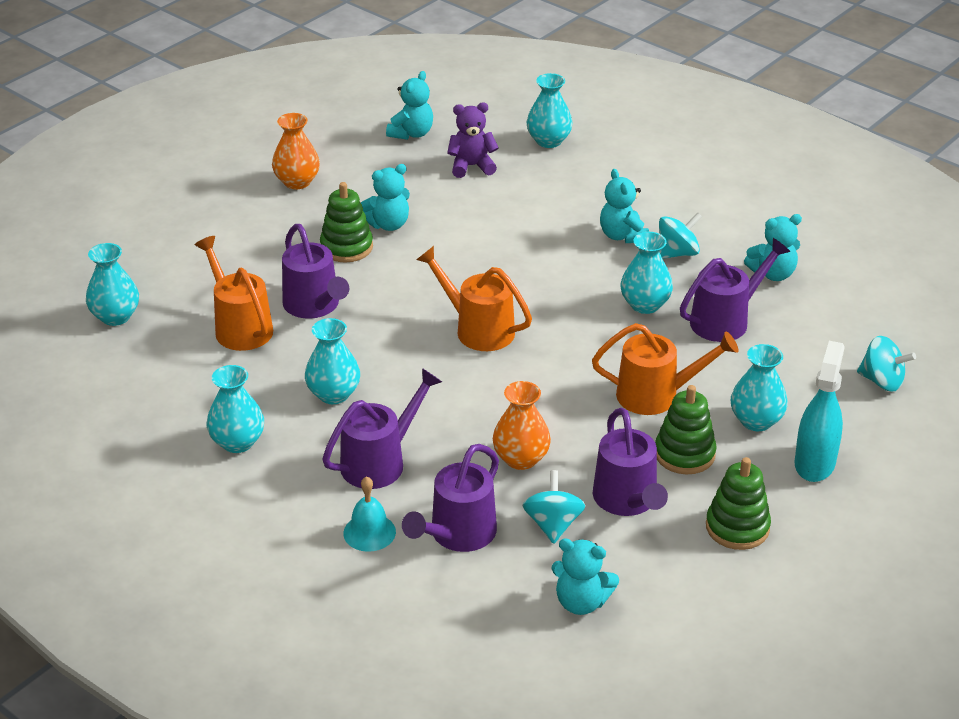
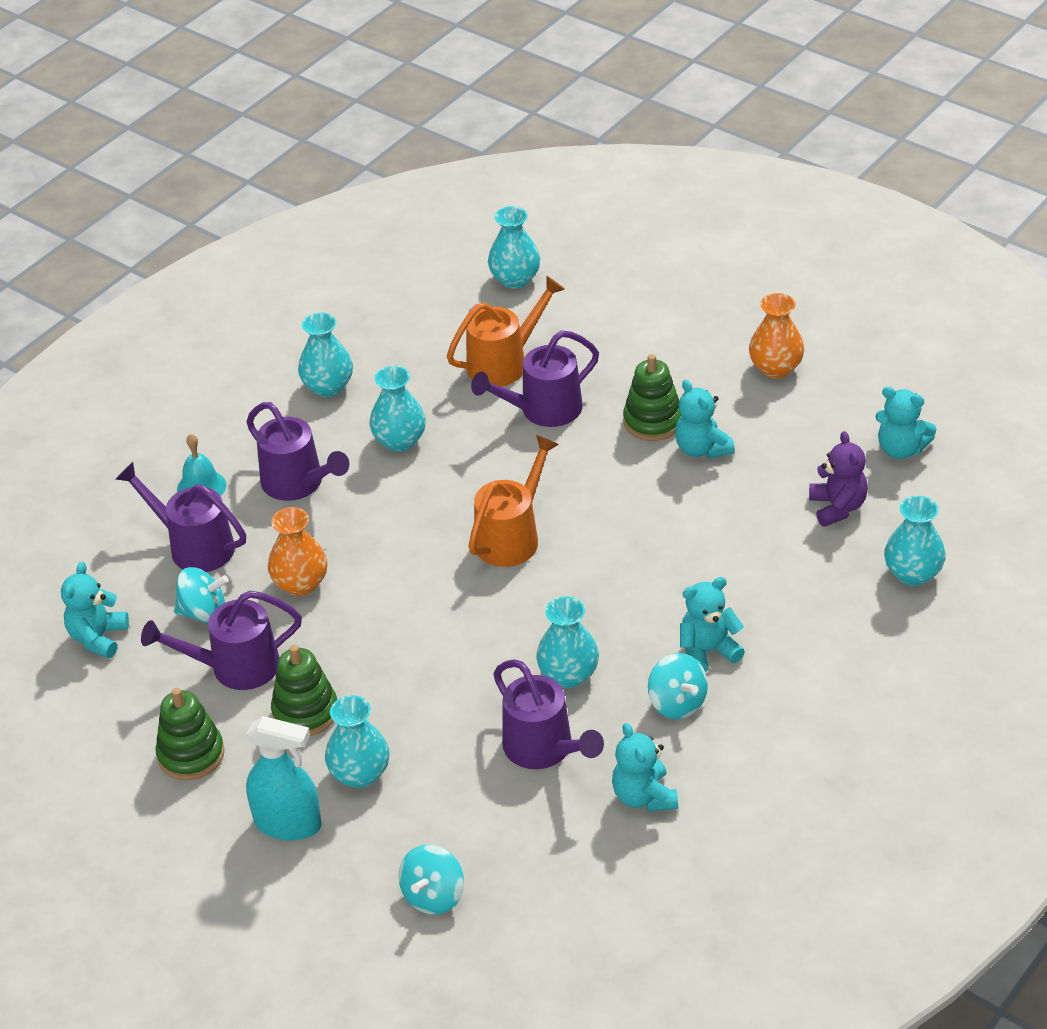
camera: 90 degrees right, 5 degrees up
(657, 395) = (403, 688): orange watering can -> none

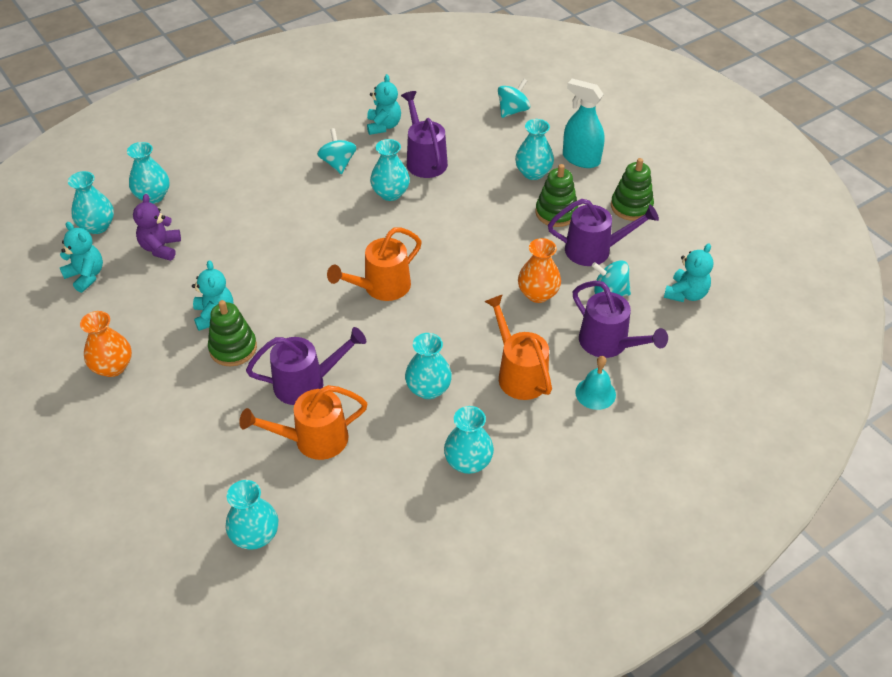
camera: 165 degrees left, 5 degrees up
(299, 484) = (518, 373): purple watering can -> orange watering can
(708, 651) = (303, 185): turquoise teddy bear -> none
(949, 512) = (97, 226): none -> turquoise vase

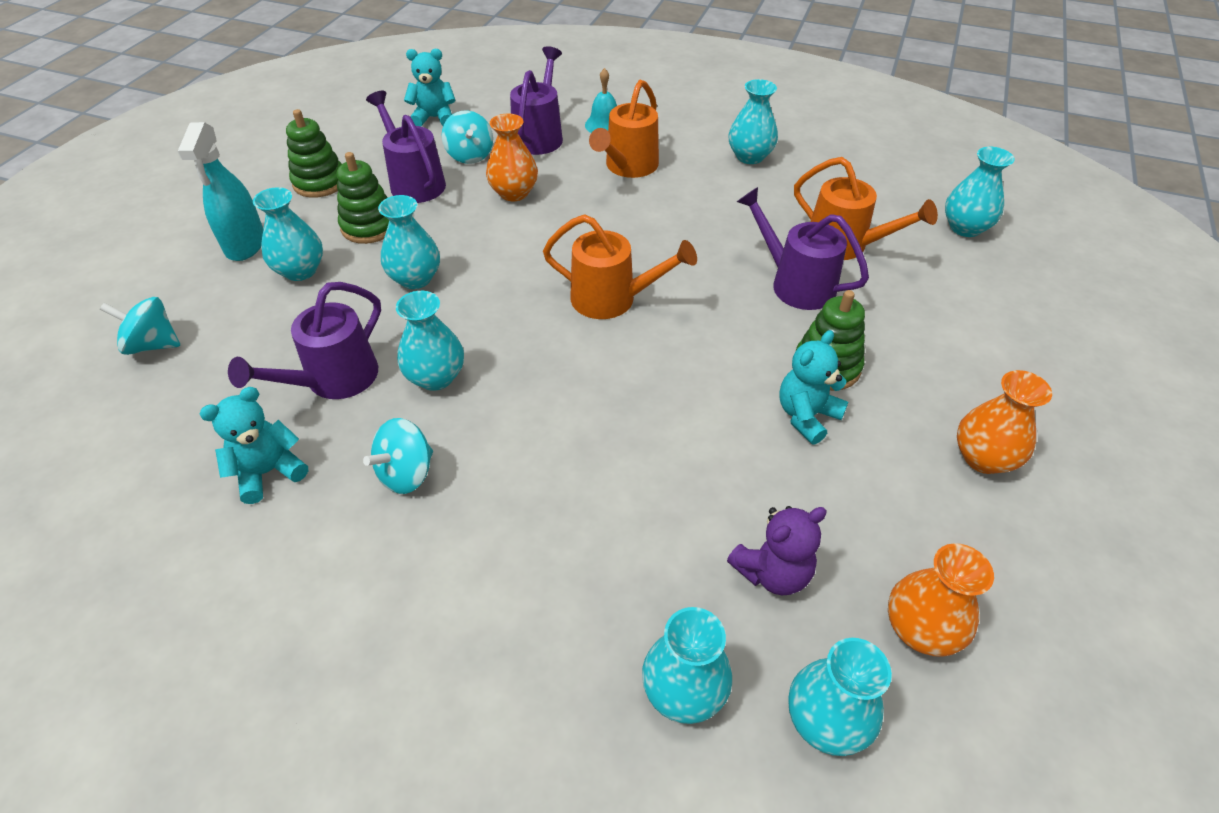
camera: 125 degrees left, 0 degrees up
(86, 276) = (920, 629): turquoise teddy bear -> orange vase
(428, 389) = (705, 207): turquoise vase -> turquoise vase (415, 278)

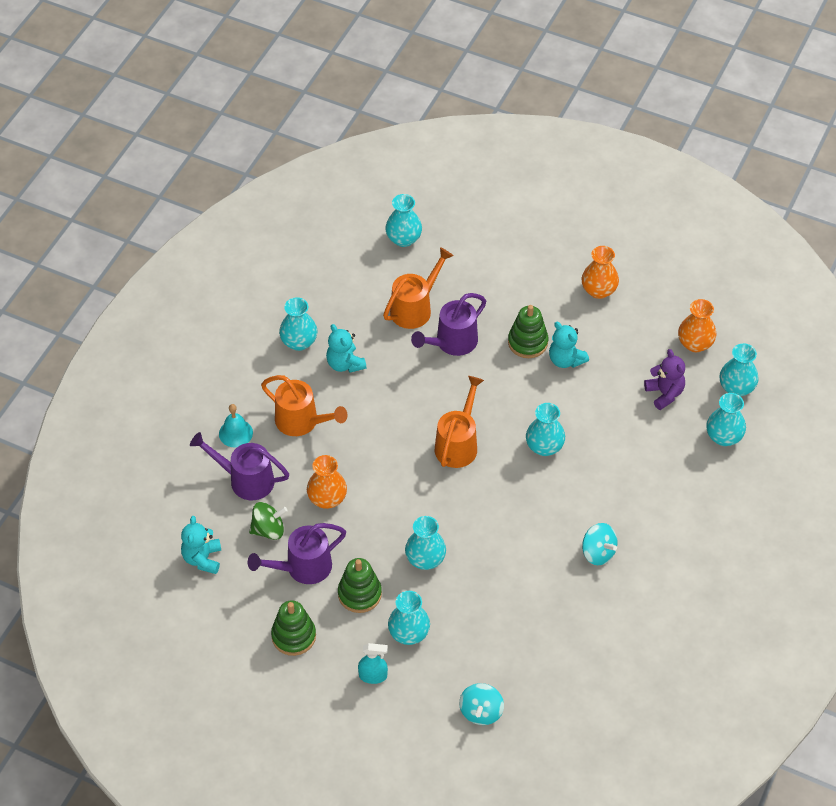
camera: 85 degrees left, 5 degrees up
(245, 244) = (373, 676): turquoise spray bottle -> turquoise spray bottle, size x0.62
(268, 472) = (594, 622): turquoise teddy bear -> turquoise teddy bear (345, 364)
(333, 381) = (523, 598): purple watering can -> none
(436, 377) = (523, 542): turquoise vase -> turquoise vase (544, 447)
(470, 155) = (268, 530): turquoise spinning top -> green spinning top

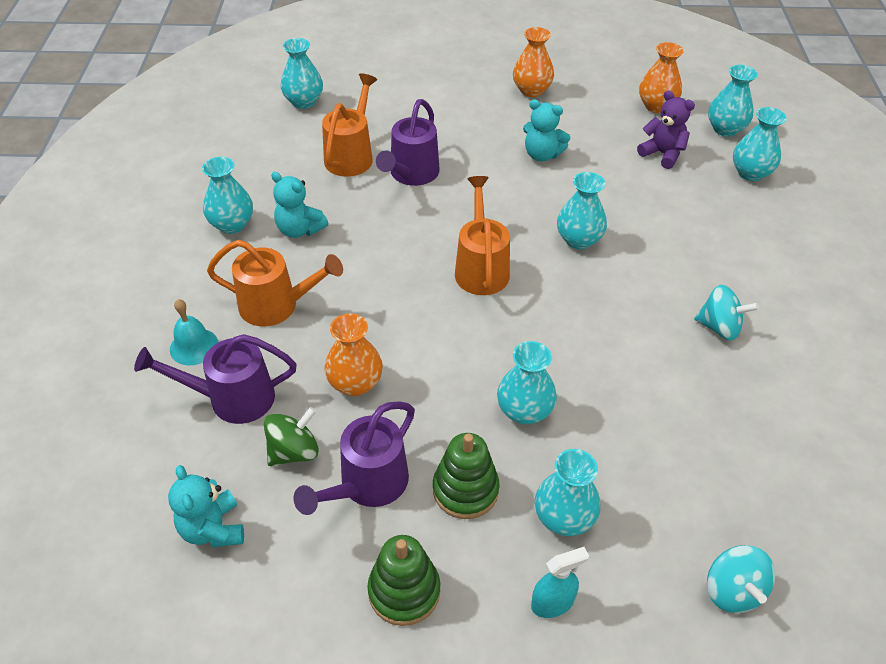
camera: 25 degrees left, 5 degrees down
(527, 342) = (492, 151): green stacking toy -> none

